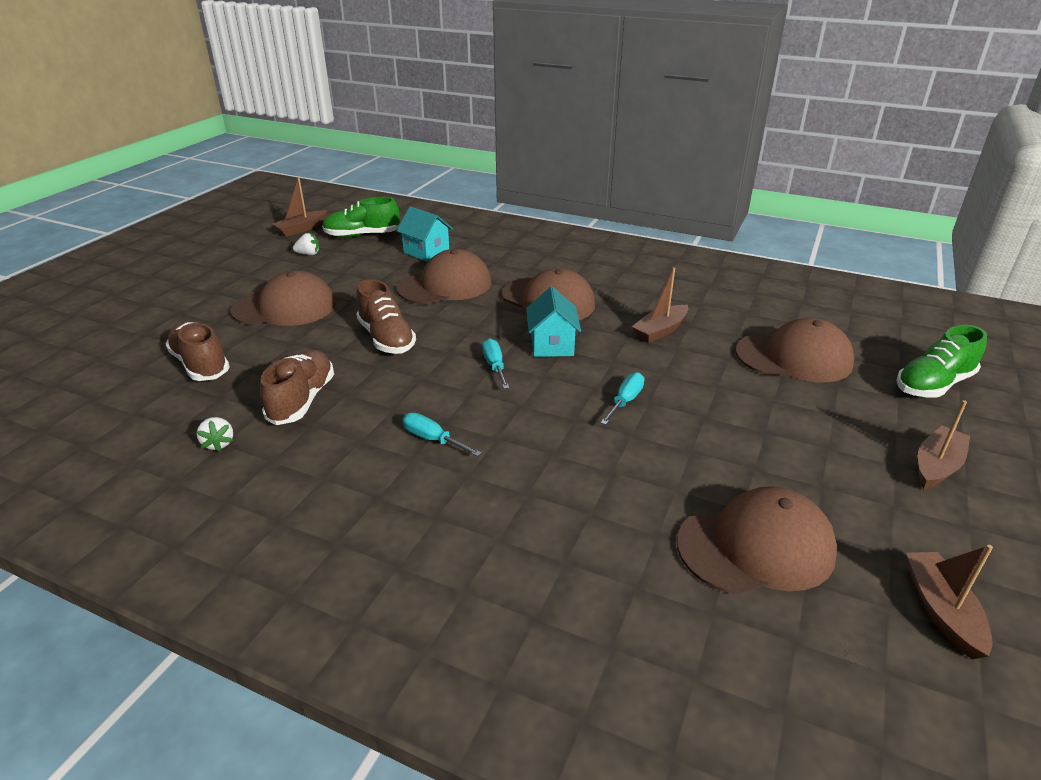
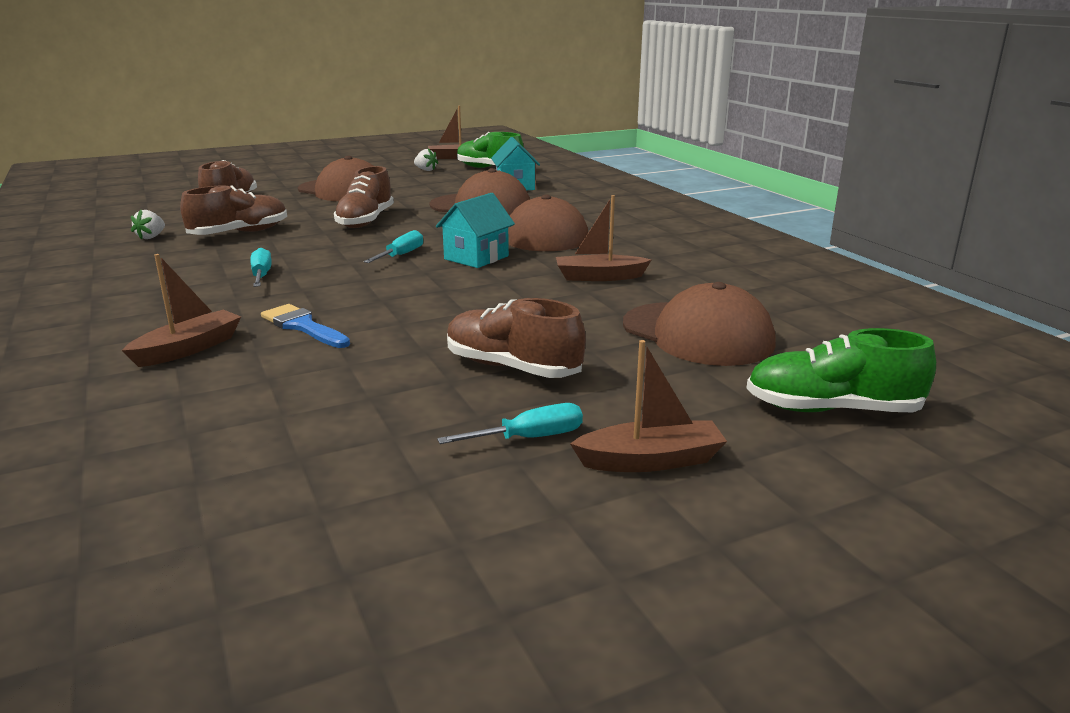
camera: 40 degrees right, 10 degrees down
(577, 474) = (303, 326): none -> blue brush
(625, 401) = (448, 304): turquoise screwdriver -> turquoise screwdriver (528, 438)
(756, 547) = (317, 420): brown cap -> none
(764, 437) = (512, 368): none -> brown shoe
(942, 611) = (360, 541): brown boat -> brown boat (188, 349)

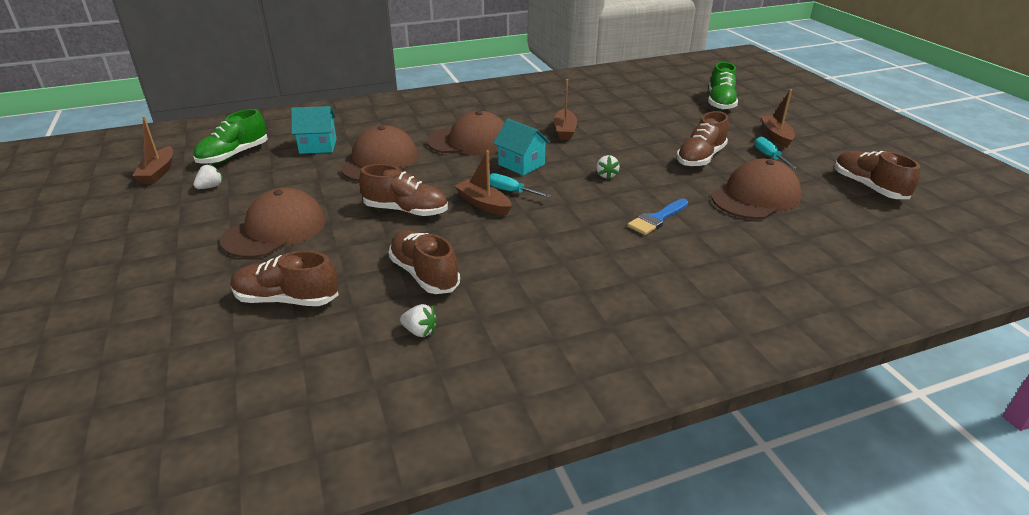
camera: 85 degrees left, 10 degrees up
(188, 349) = (702, 256): brown boat -> brown boat (483, 204)
(261, 275) = (554, 246): turquoise screwdriver -> none
(365, 553) = (868, 187): none -> brown shoe
(443, 300) = (606, 175): none -> white strawberry
(697, 334) = (649, 116): brown cap -> brown cap (755, 197)

